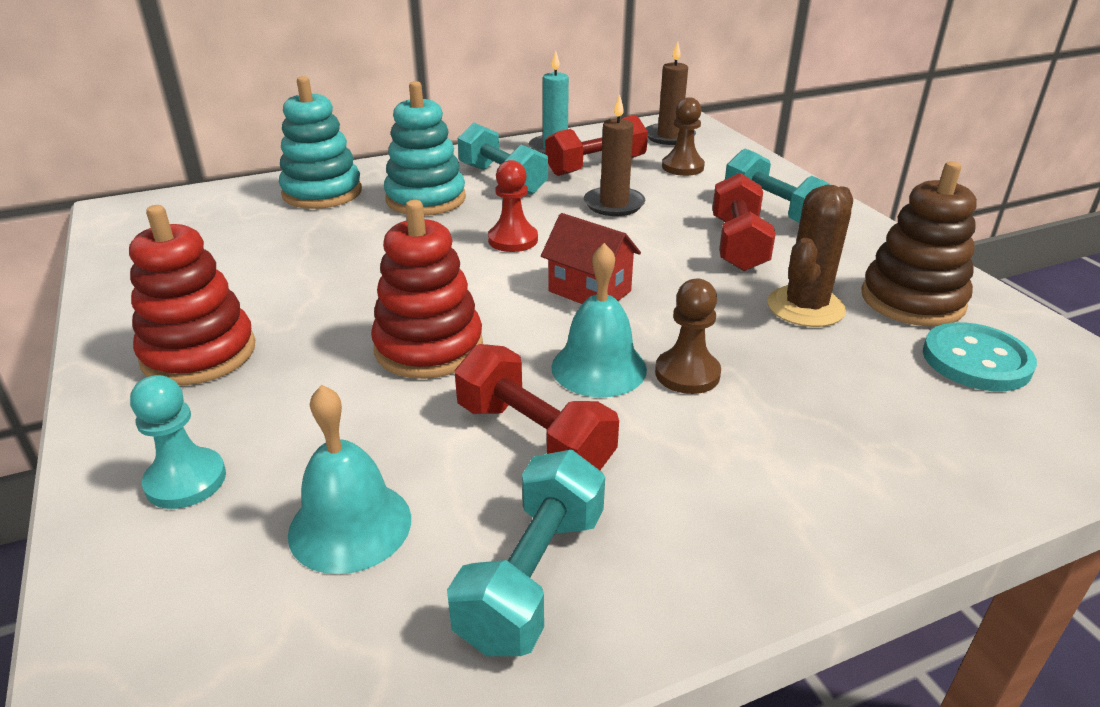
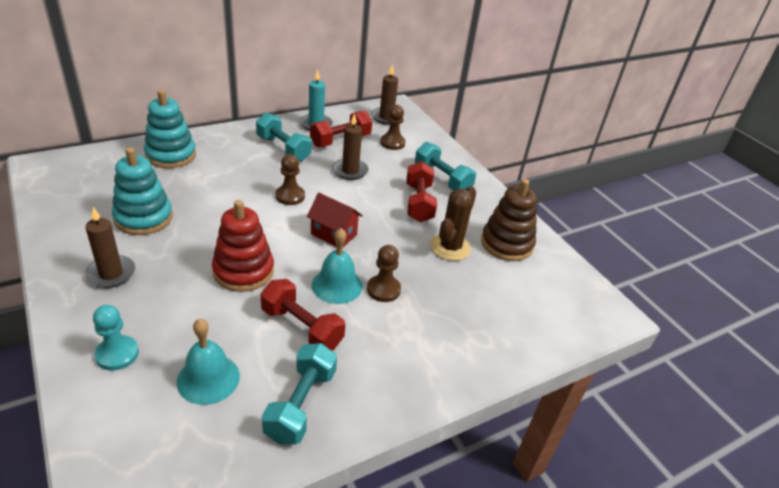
camera: 10 degrees left, 5 degrees up
(199, 353) = (111, 274): red stacking toy -> brown candle
(426, 199) = (236, 163): turquoise stacking toy -> turquoise stacking toy (143, 218)
(513, 240) = (290, 196): red pawn -> brown pawn
(976, 360) = (531, 282): turquoise button -> none

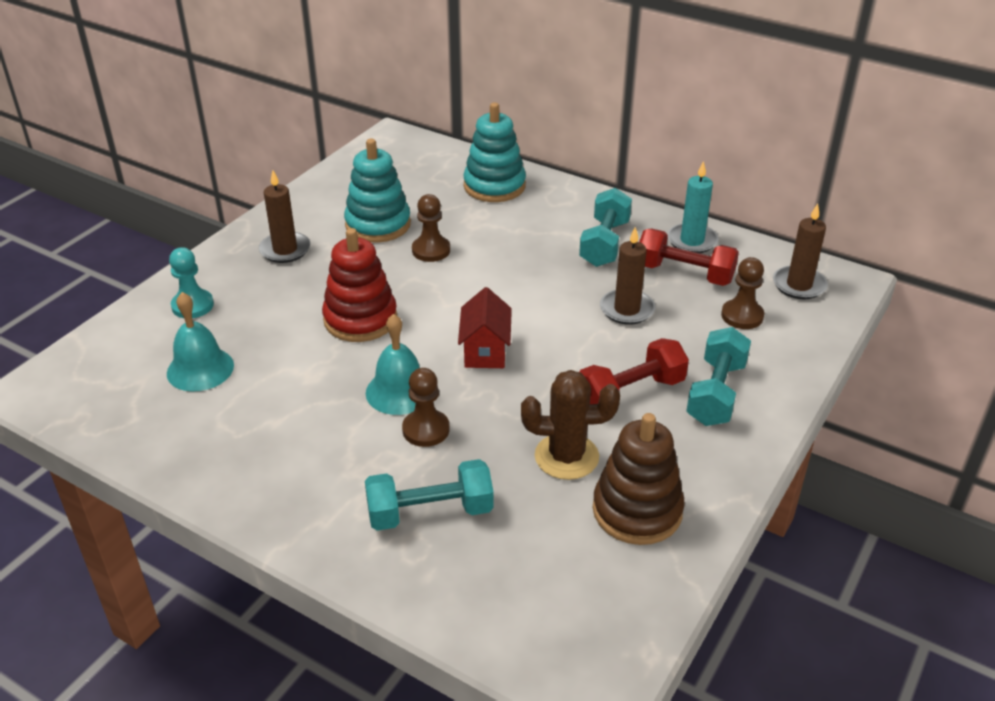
camera: 65 degrees right, 0 degrees up
(290, 196) = (519, 290): brown pawn -> brown pawn (431, 250)
(301, 404) = (207, 441): turquoise dumbbell -> turquoise dumbbell (430, 512)
(302, 328) = (311, 395): red dumbbell -> none

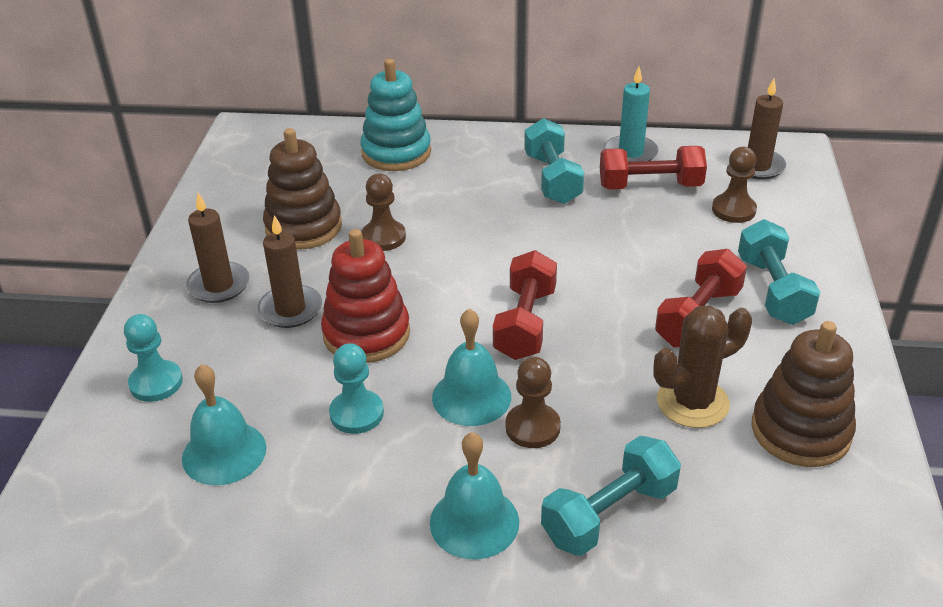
camera: 25 degrees left, 0 degrees up
(308, 374) = (356, 413): none -> turquoise pawn
(329, 480) = (474, 522): none -> turquoise bell
(378, 224) = (303, 227): turquoise stacking toy -> brown stacking toy
(485, 351) = (525, 323): red house -> red dumbbell
(627, 309) = (626, 237): brown candle -> brown candle (290, 309)

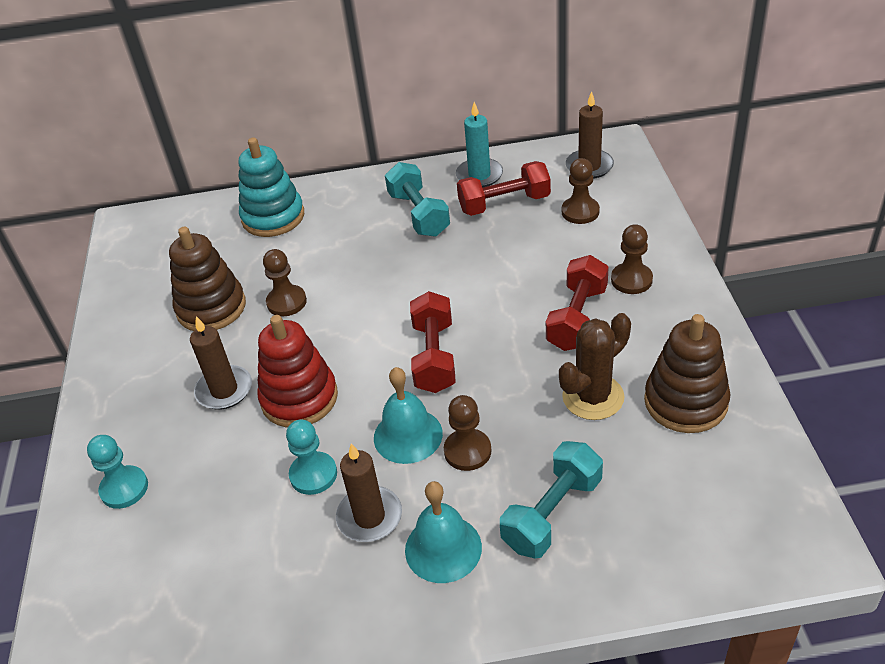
camera: 10 degrees left, 5 degrees up
(219, 285) = (151, 381): brown candle -> brown candle (369, 517)
(224, 452) = (207, 539): turquoise bell -> none
(773, 290) = (631, 280): turquoise dumbbell -> brown pawn

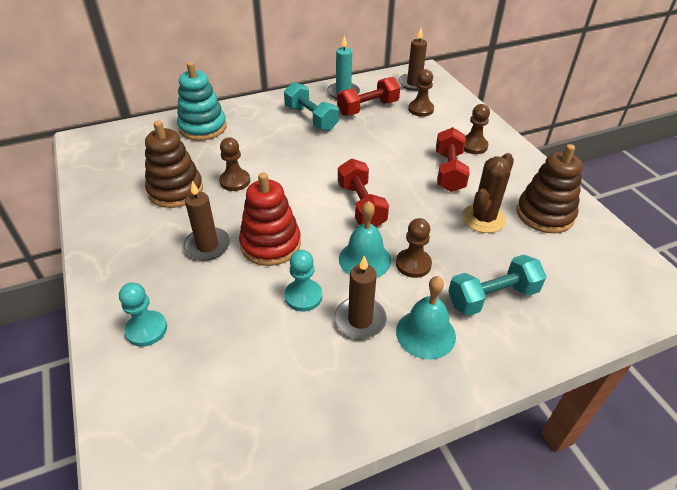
camera: 20 degrees left, 0 degrees up
(552, 513) = (492, 297): turquoise dumbbell -> turquoise dumbbell turned 45 degrees clockwise

